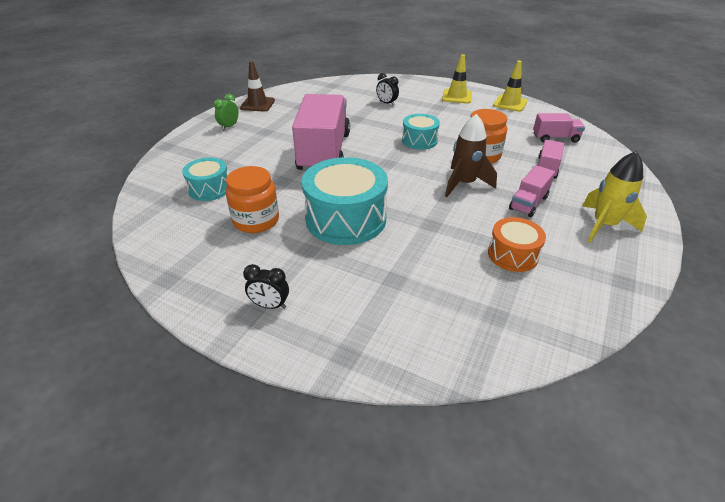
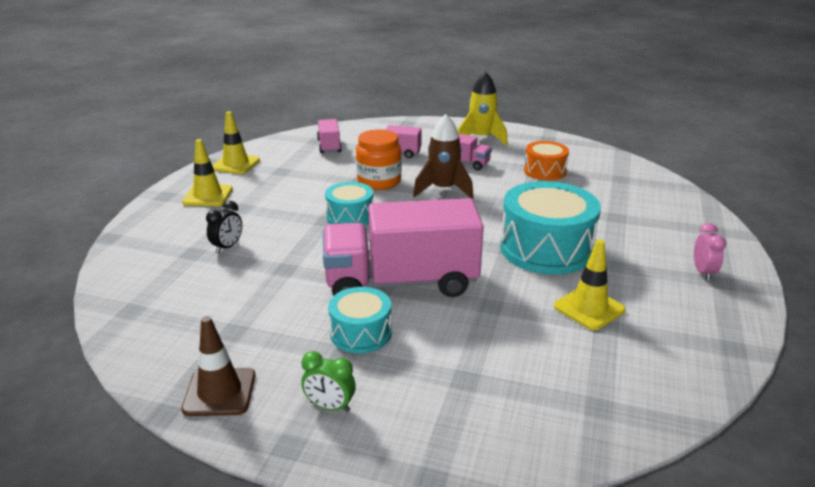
camera: 100 degrees left, 10 degrees down
(209, 189) = (546, 368): turquoise drum -> turquoise drum (361, 333)
(256, 220) = (589, 308): orange jar -> yellow traffic cone
(270, 305) = (703, 272): black clock -> pink clock

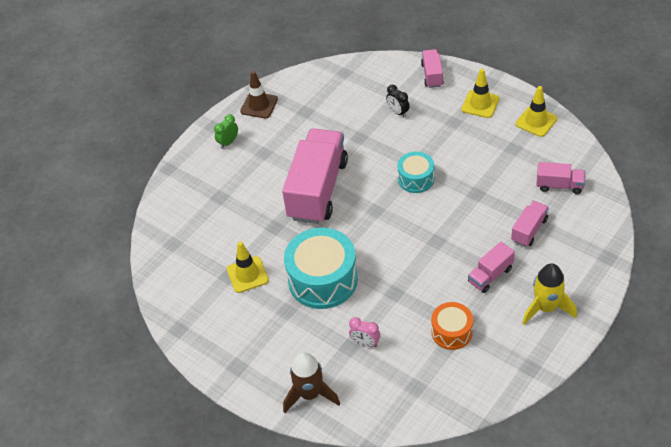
camera: 115 degrees right, 20 degrees up
(147, 234) = (432, 75): none -> pink truck
(361, 333) = (277, 162): turquoise drum -> none
(379, 181) = (471, 207): orange jar -> none
(443, 190) = (440, 245): brown rocket -> brown rocket (310, 394)
(703, 272) = (252, 361): pink clock -> pink clock (365, 343)

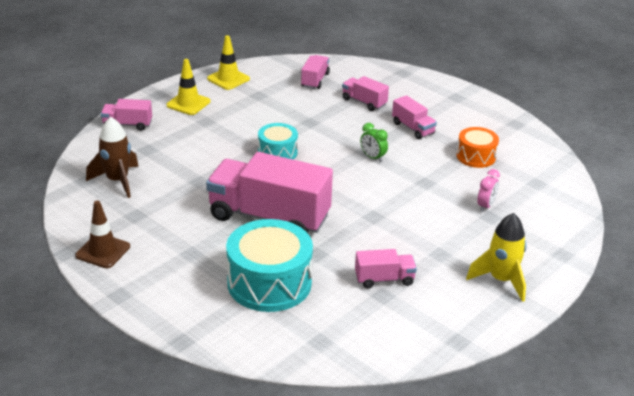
camera: 90 degrees left, 15 degrees down
(228, 142) = (158, 282): green clock -> green clock (373, 157)
(247, 274) = (384, 279): yellow traffic cone -> pink truck
(310, 394) = (547, 246): brown rocket -> brown rocket (117, 181)
(323, 280) = (401, 225): turquoise drum -> turquoise drum (269, 283)
(398, 112) = (173, 152): black clock -> none
(546, 308) = (453, 107): yellow rocket -> yellow rocket (501, 280)

